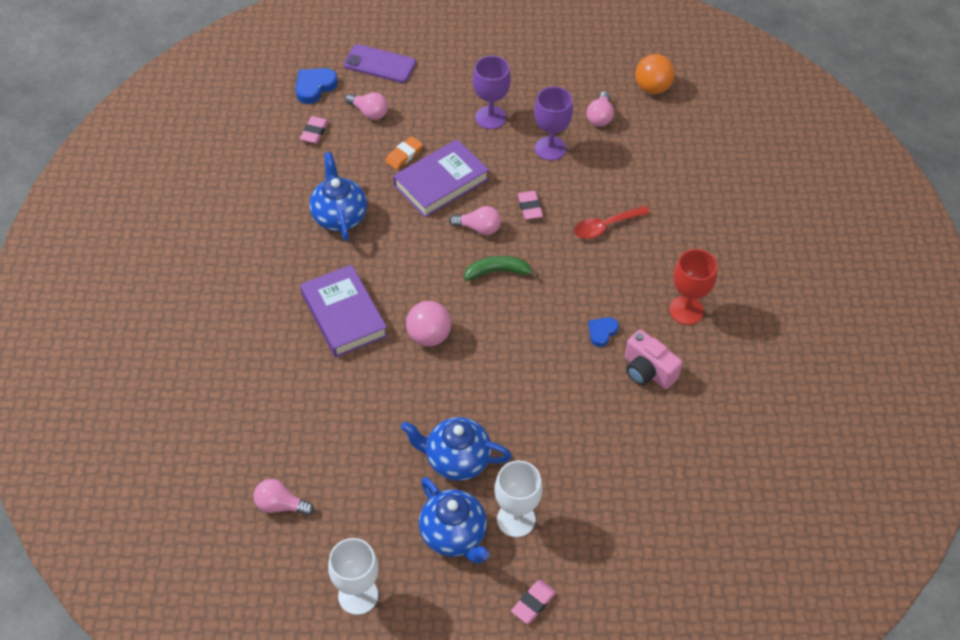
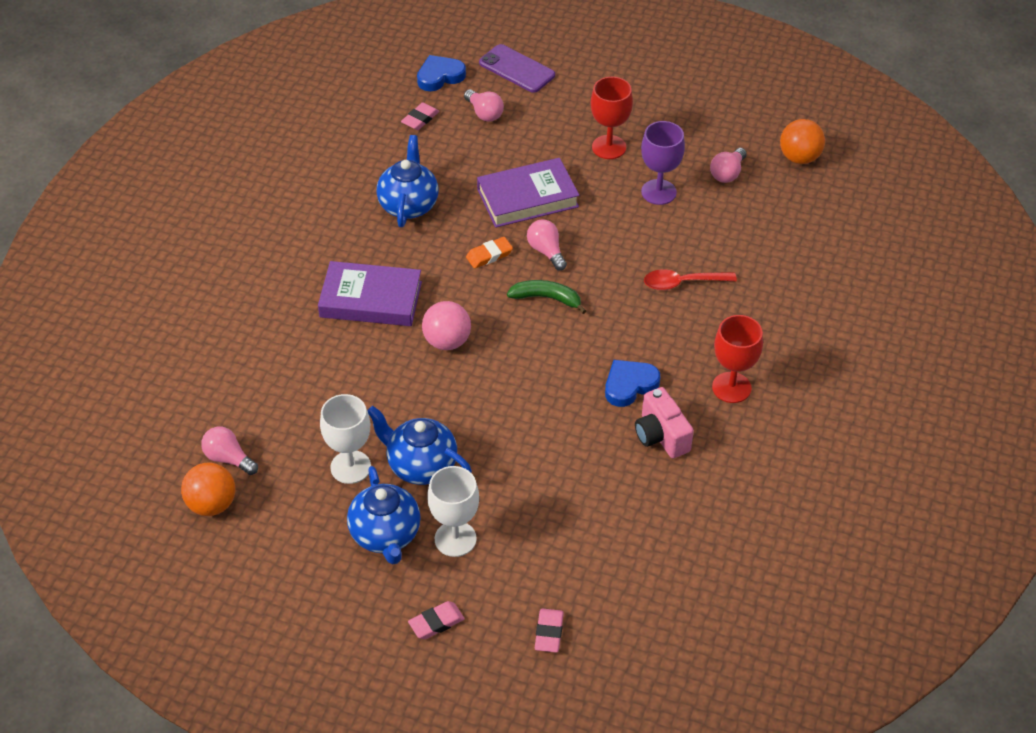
camera: 20 degrees right, 5 degrees down
(284, 554) = (212, 504): none -> orange ball
(344, 315) = (371, 299): purple book -> purple book turned 75 degrees counterclockwise
(358, 595) = (265, 563): white goblet -> white goblet (350, 467)
(404, 155) = (501, 162): orange eraser -> orange eraser (489, 255)
(479, 228) = (546, 251): pink light bulb -> pink light bulb turned 150 degrees counterclockwise
(490, 117) = (609, 147): purple goblet -> red goblet
(529, 207) = (609, 244): pink eraser -> pink eraser (549, 633)
(602, 332) = (629, 385): blue heart -> blue heart, size x1.55

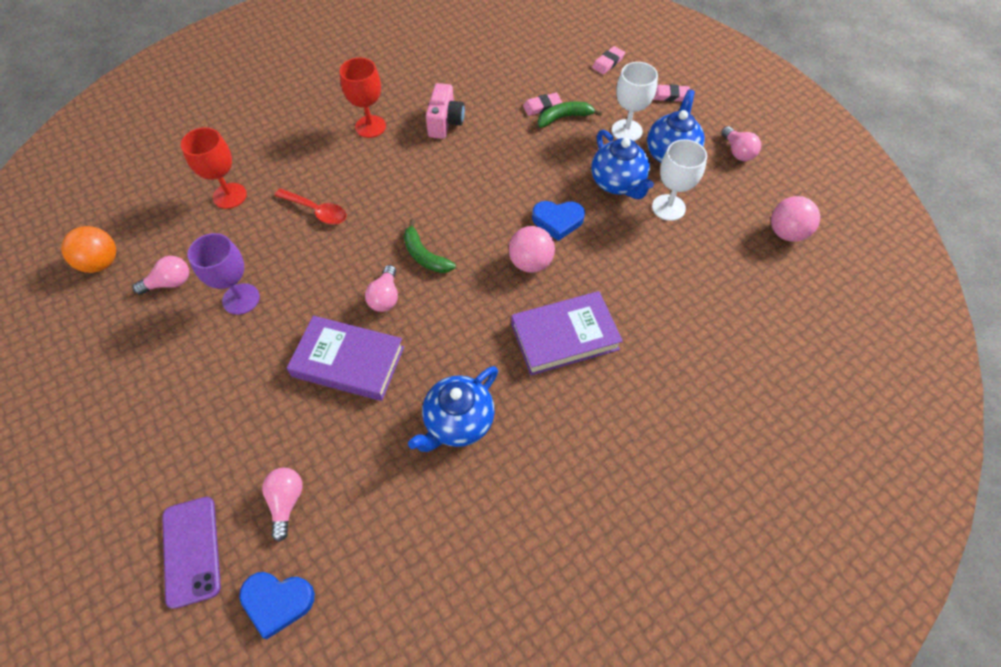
camera: 145 degrees left, 10 degrees up
(212, 504) = (786, 233): orange ball -> pink ball
(228, 458) = (759, 260): pink light bulb -> pink light bulb (737, 152)
(371, 299) = (564, 337): purple book -> purple book turned 60 degrees counterclockwise
(420, 119) = (355, 540): pink eraser -> pink eraser (542, 106)
(489, 255) = (433, 321): orange eraser -> none
(538, 516) = (564, 117): none -> green banana
(609, 147) = (224, 374): red goblet -> red goblet (230, 196)
(629, 385) = (432, 162): blue heart -> blue heart (557, 221)

